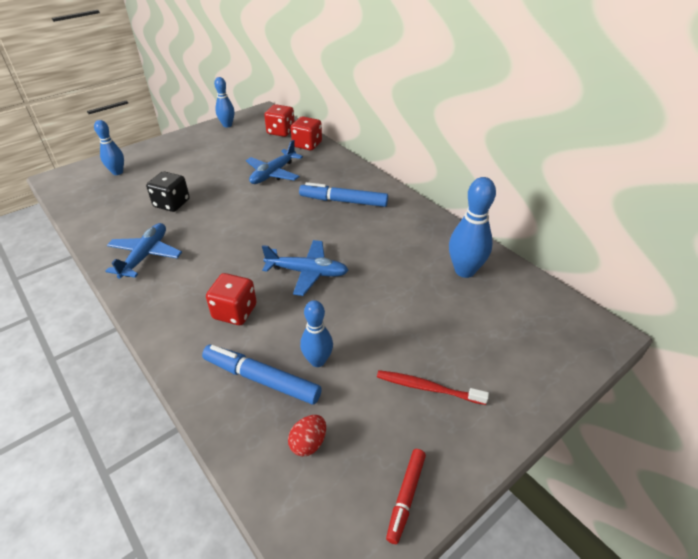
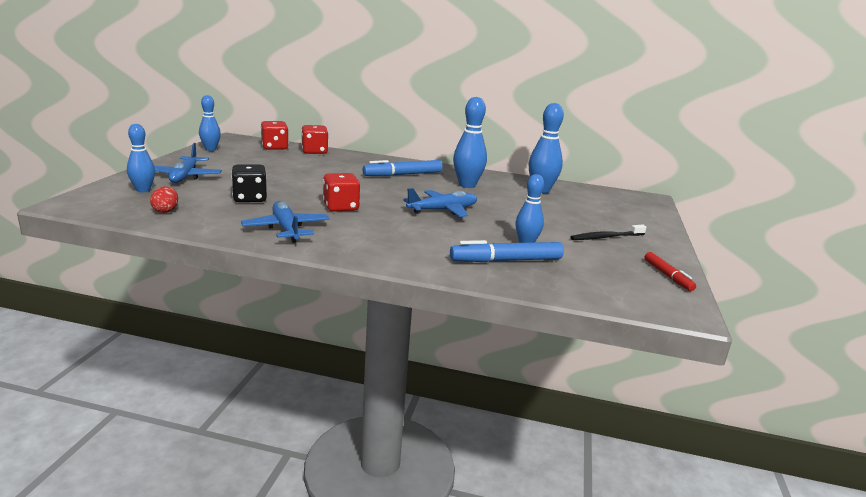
camera: 40 degrees left, 20 degrees down
(235, 312) = (426, 238): red dice -> red dice (341, 207)
(273, 174) = (315, 170): blue plane -> blue plane (185, 176)
(308, 443) = (585, 275): red egg -> red egg (166, 211)
(388, 236) = (467, 185): none -> blue bowling pin
(427, 388) = (606, 237): red toothbrush -> black toothbrush

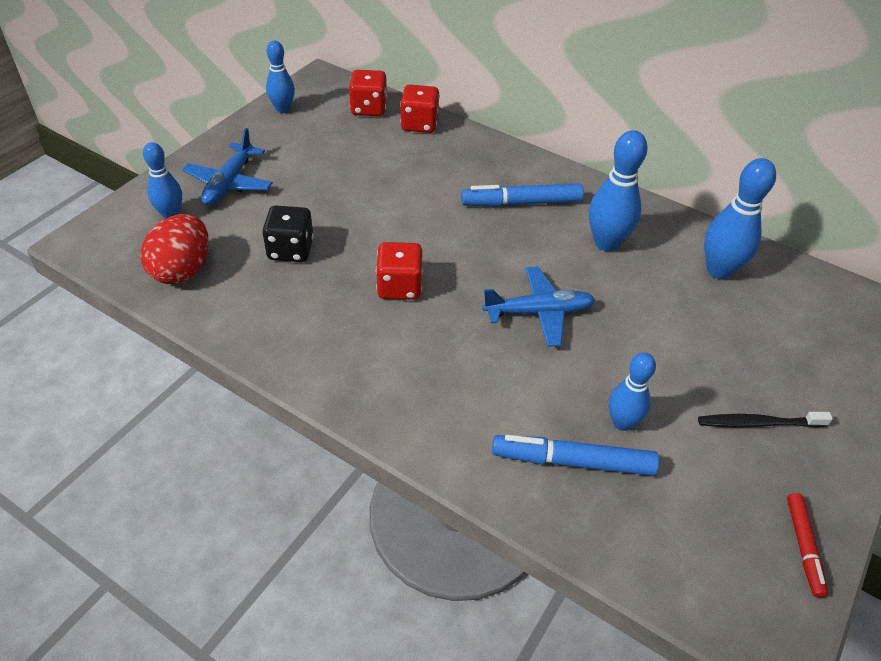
camera: 20 degrees right, 25 degrees up
(166, 211) = (182, 270): red egg -> red egg, size x1.89
(286, 229) = (310, 335): blue plane -> none

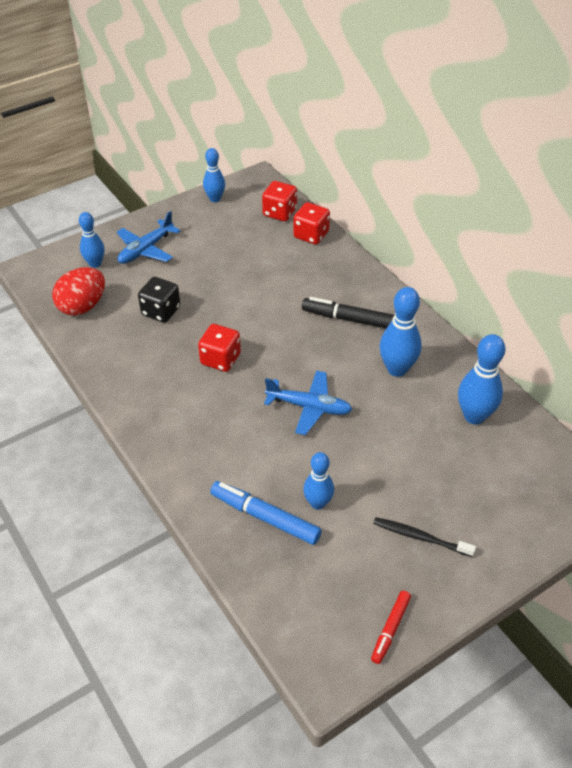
camera: 25 degrees right, 0 degrees up
(521, 203) = (350, 319): blue marker -> black marker

